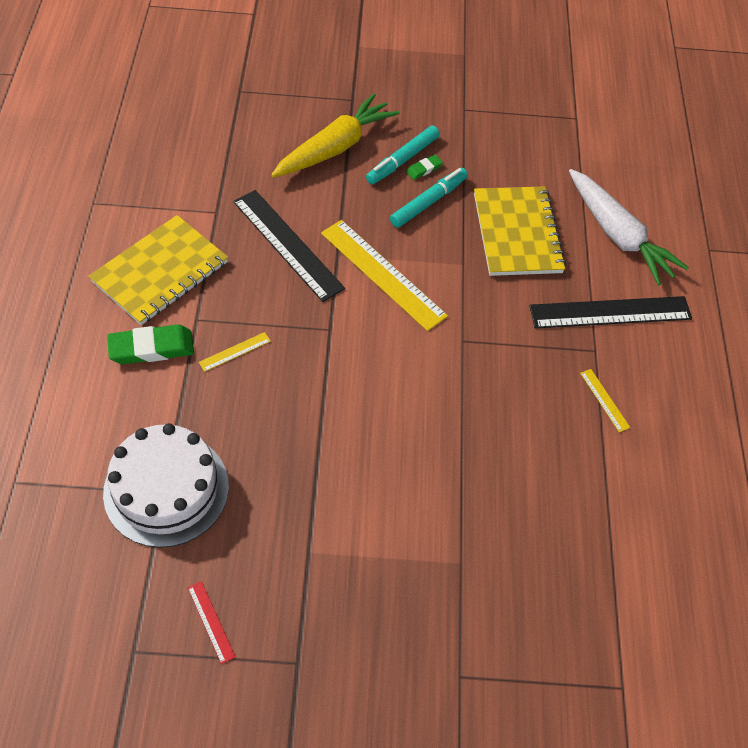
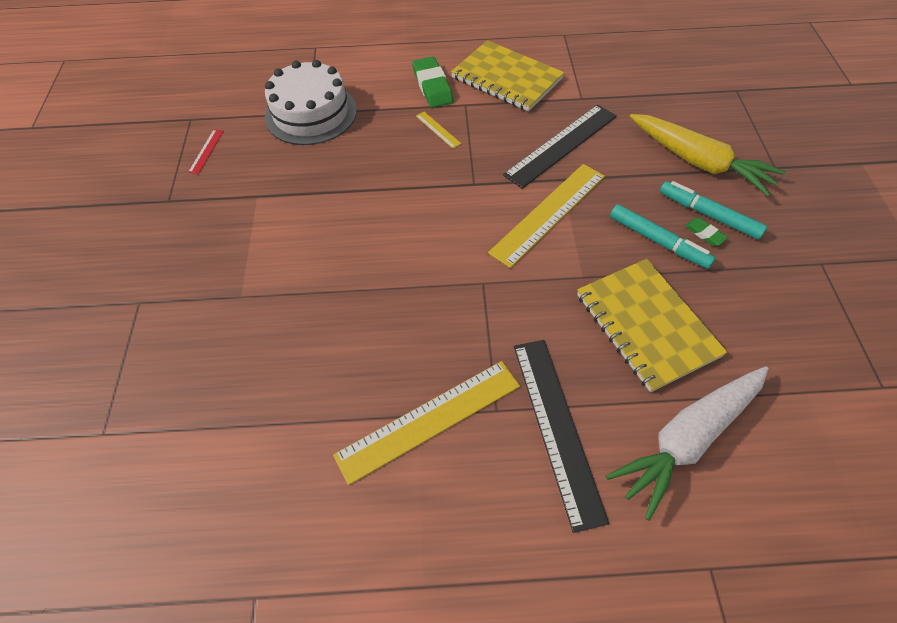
camera: 90 degrees right, 0 degrees up
(211, 622) = (206, 151): red ruler -> red ruler turned 45 degrees counterclockwise
(517, 233) = (646, 325): yellow notebook -> yellow notebook turned 75 degrees clockwise
(604, 400) = (429, 419): yellow ruler -> yellow ruler, size x2.29

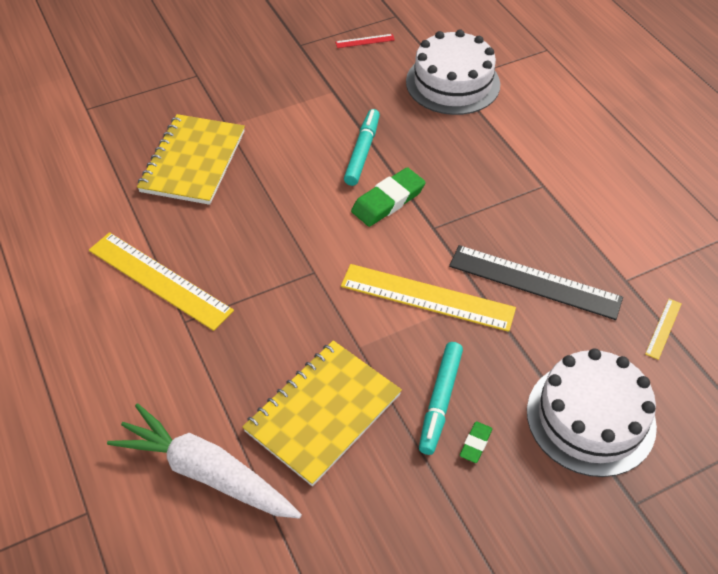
camera: 65 degrees right, 5 degrees down
(432, 86) = (552, 152): green eraser -> green eraser (388, 201)
(438, 129) = (491, 177): yellow ruler -> yellow ruler (663, 328)
(506, 78) = (610, 206): yellow notebook -> yellow notebook (193, 161)
(556, 428) = (182, 368): black ruler -> none
(698, 162) = (590, 418): yellow carrot -> white cake
(708, 215) = (507, 442): turquoise marker -> turquoise marker (362, 152)

